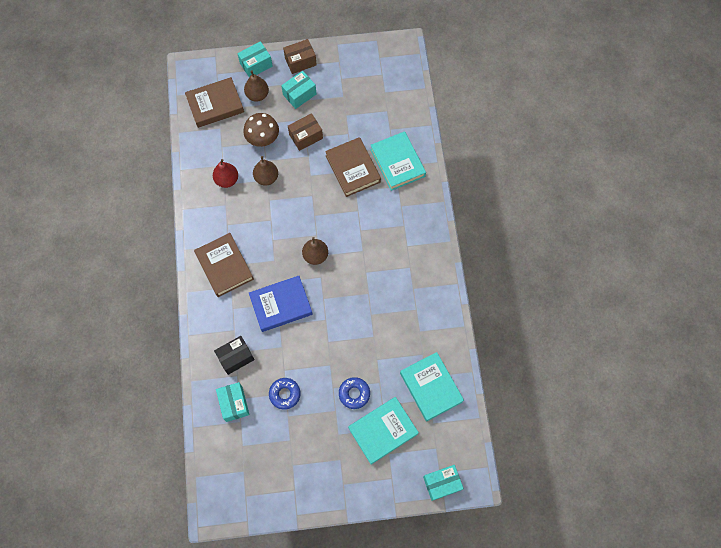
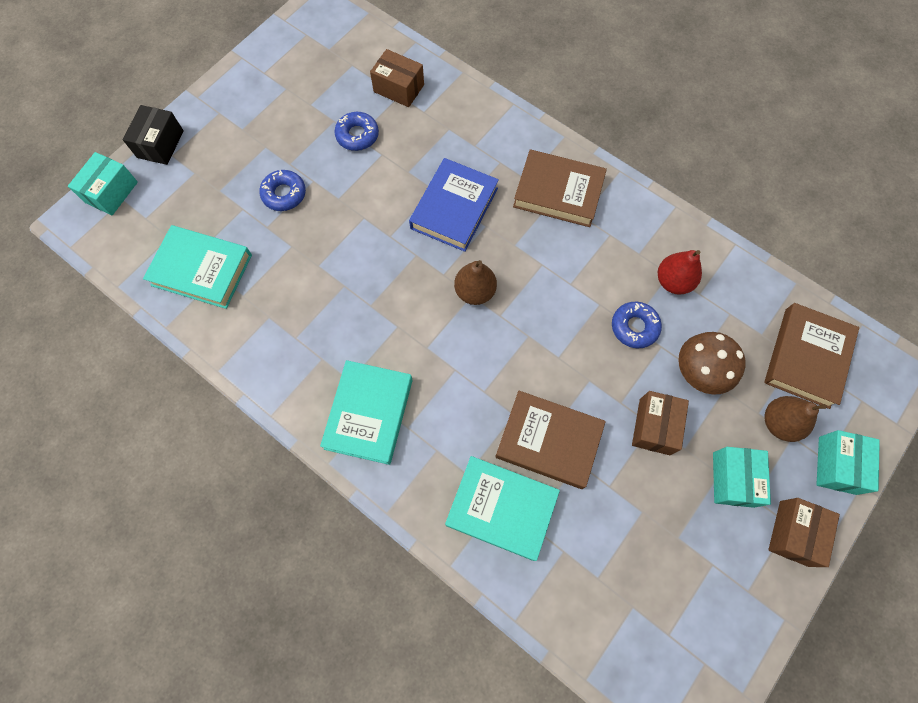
camera: 135 degrees right, 0 degrees up
(234, 403) = (399, 88): turquoise box -> brown box
(236, 357) = (443, 124): black box -> black box (160, 144)
(266, 178) = (634, 327): brown pear -> blue donut
(383, 431) = (219, 187): turquoise book -> turquoise book (369, 414)

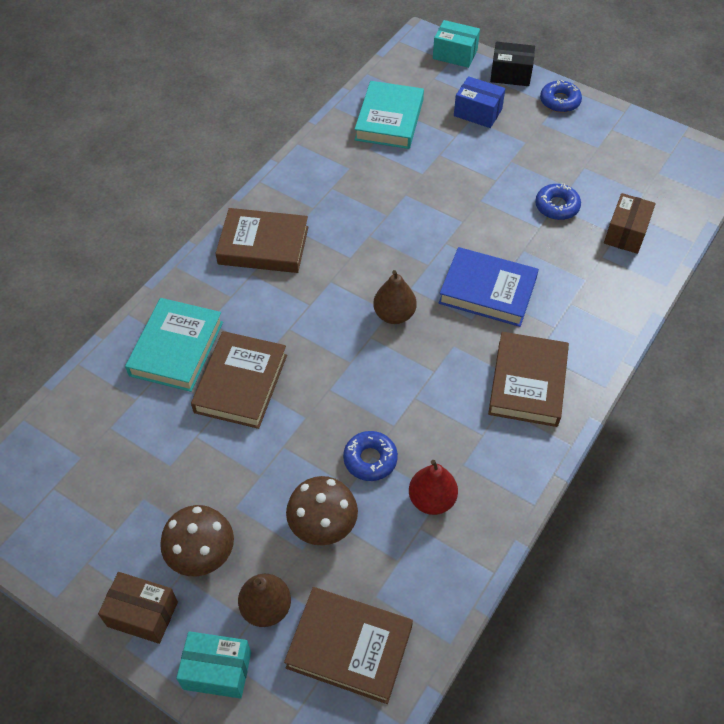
camera: 85 degrees right, 15 degrees down
(211, 183) = (477, 112): none -> blue box
(284, 194) = (476, 161): blue donut -> blue donut (559, 101)
(369, 414) = (263, 245): turquoise book -> brown book
(654, 426) = (258, 478): brown box -> none
(733, 479) = (201, 554): turquoise box -> brown mushroom

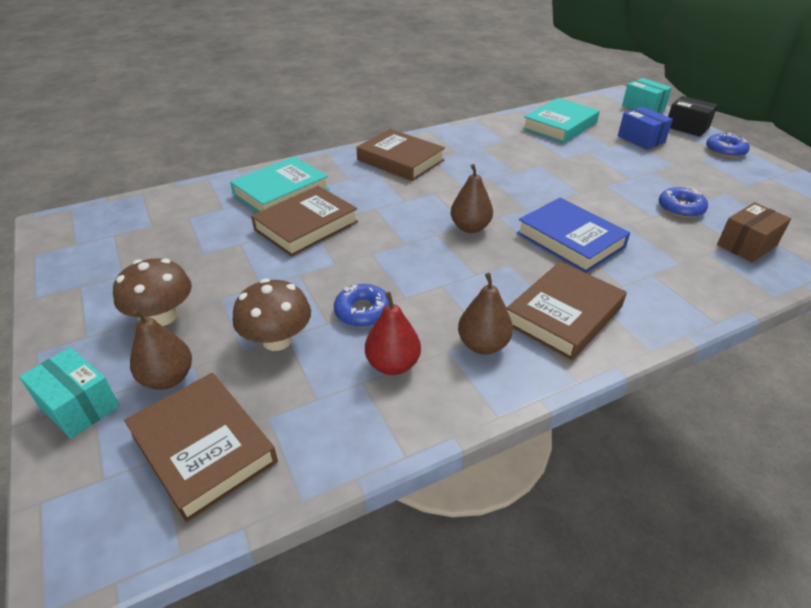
camera: 30 degrees right, 15 degrees down
(142, 614) = (75, 336): brown box -> none
(486, 445) = (483, 345): none -> brown pear

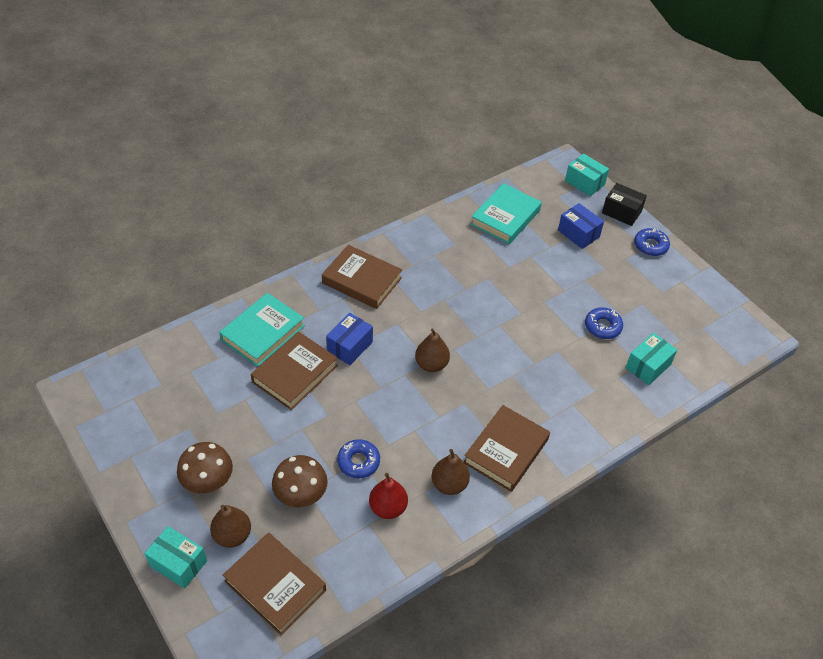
camera: 10 degrees left, 10 degrees up
(376, 208) = (350, 346): none -> blue box
(570, 240) = (512, 372): blue book -> none
(747, 245) = (648, 366): brown box -> turquoise box

